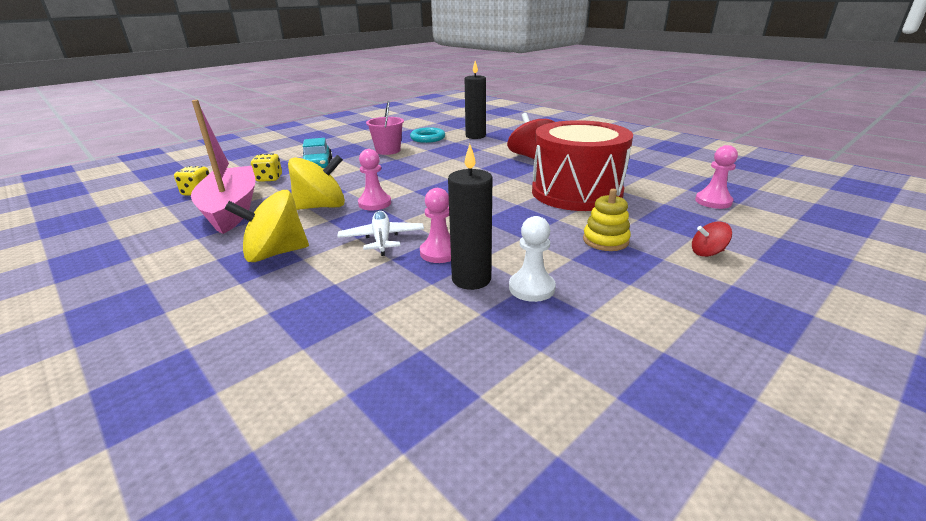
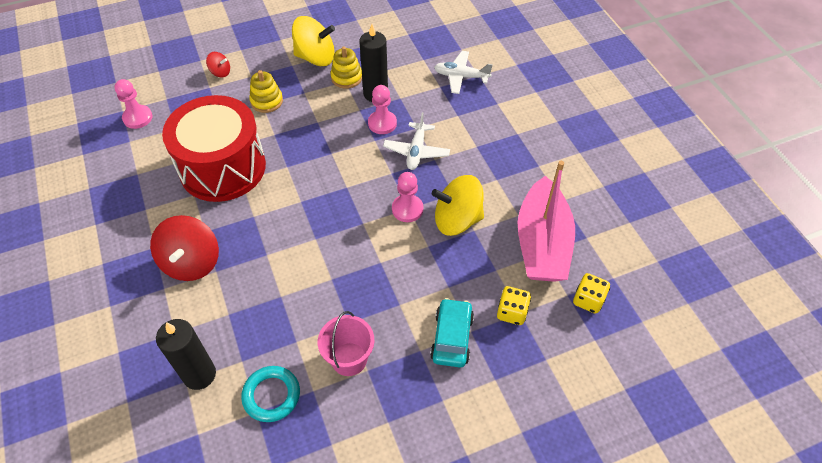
camera: 160 degrees left, 25 degrees up
(275, 253) = (496, 158): yellow spinning top -> yellow spinning top (315, 57)
(338, 337) = (461, 76): none -> white plane
(531, 288) = (346, 77): white pawn -> yellow stacking toy

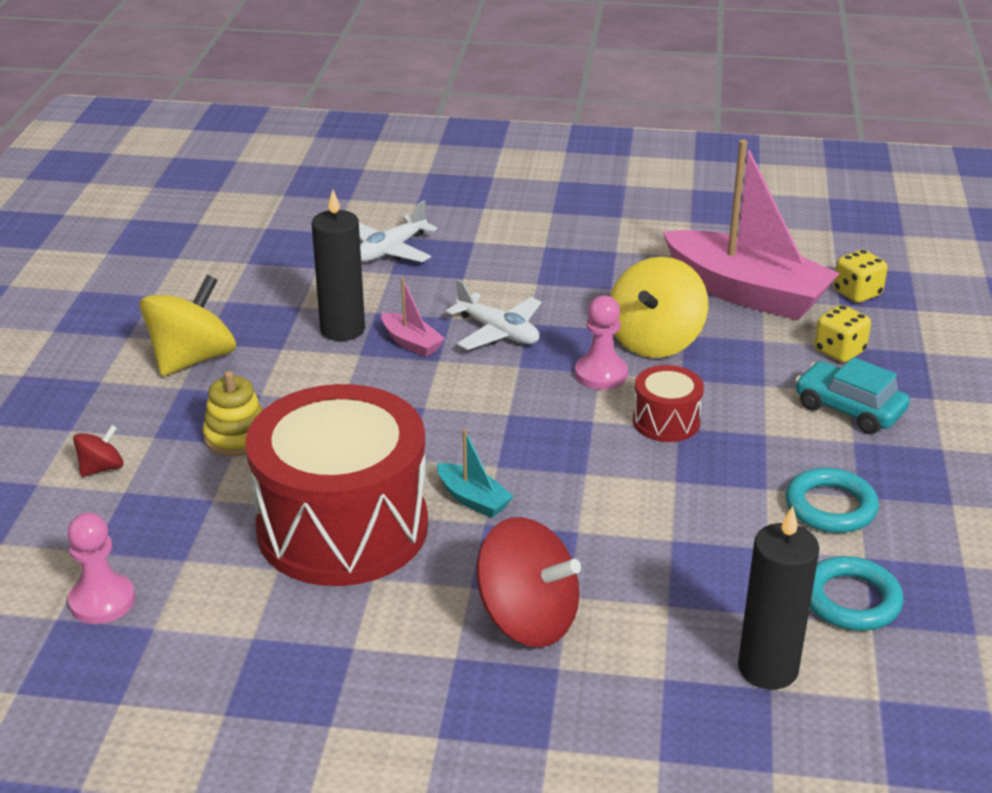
camera: 60 degrees left, 20 degrees down
(269, 204) = (473, 499): none -> turquoise boat
(346, 77) = (275, 344): yellow stacking toy -> none
(349, 359) = (830, 507): pink bucket -> turquoise ring
(382, 123) = (411, 343): pink pawn -> pink boat
(382, 254) = (666, 421): none -> red drum

